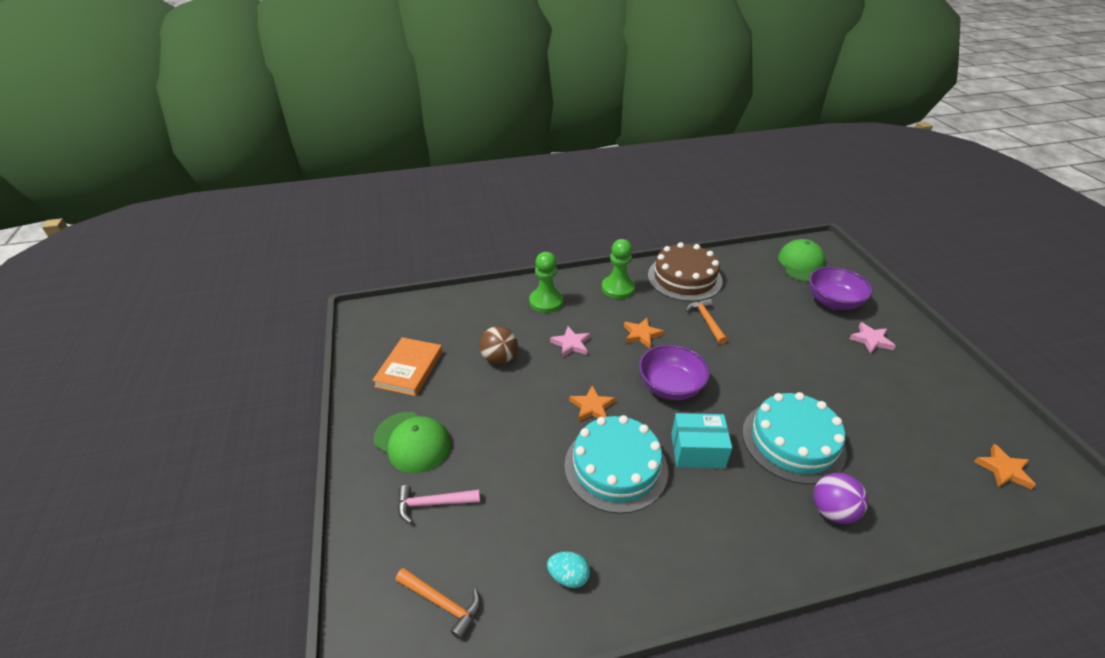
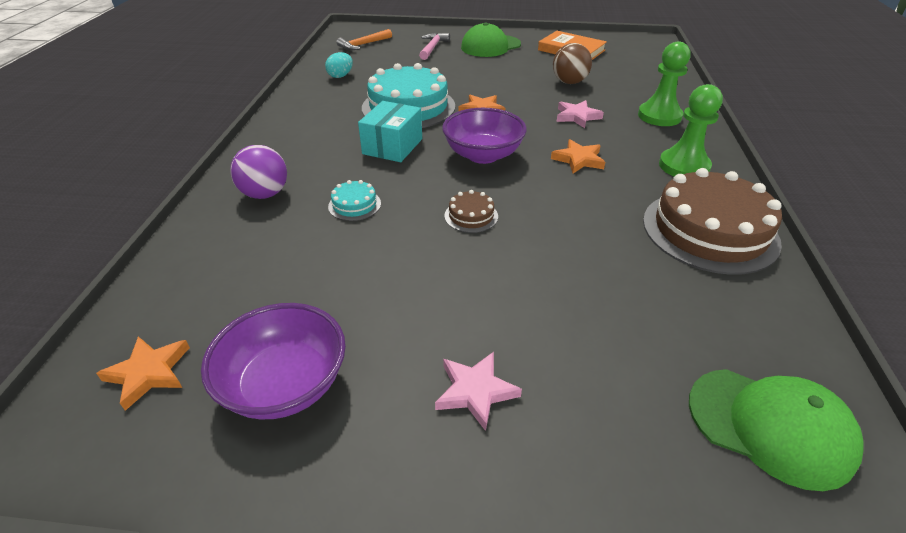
camera: 110 degrees right, 0 degrees up
(707, 321) = (591, 216): orange hammer -> none
(751, 373) = (471, 216): none -> brown cake
(793, 441) = (354, 205): turquoise cake -> turquoise cake, size x0.43
(833, 302) = (610, 401): purple bowl -> purple bowl (285, 384)

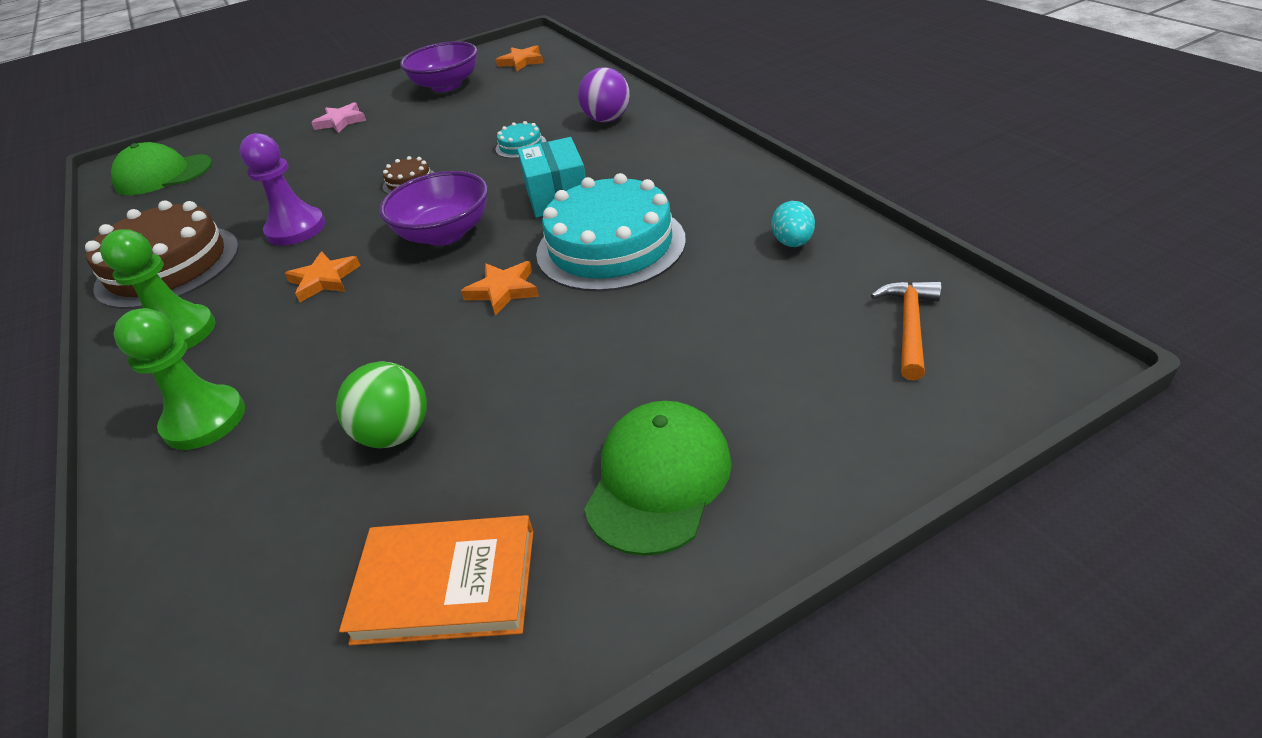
camera: 150 degrees right, 0 degrees up
(432, 48) = (770, 396): pink hammer -> none
(569, 82) = (395, 434): brown ball -> green ball
(577, 116) = (349, 349): pink star -> none
(588, 214) = (296, 229): none -> purple pawn

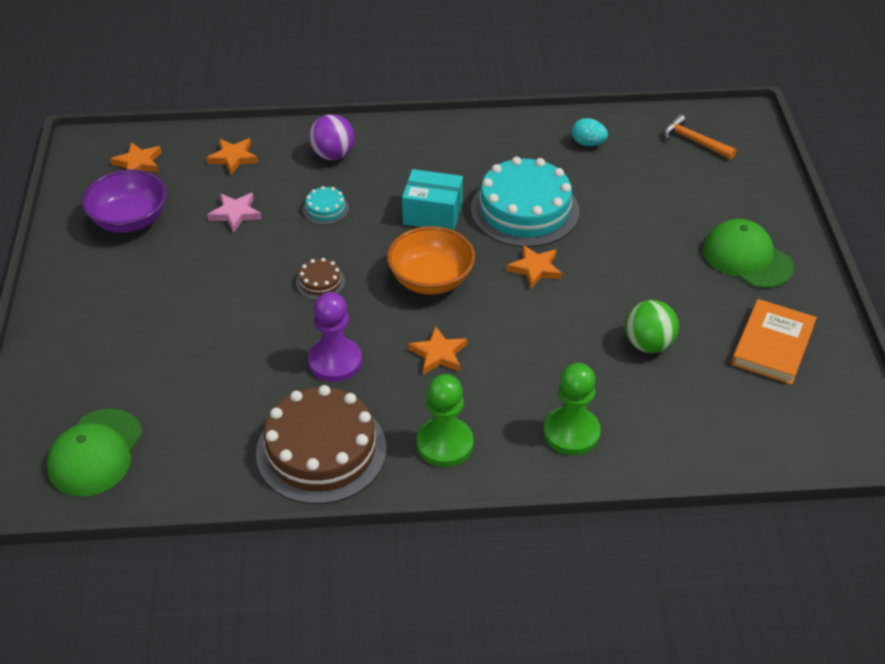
camera: 70 degrees left, 5 degrees up
(341, 121) = (125, 304): pink star -> pink star (235, 214)
(445, 233) = (431, 279): purple bowl -> orange bowl
(561, 86) = (233, 158): none -> orange star

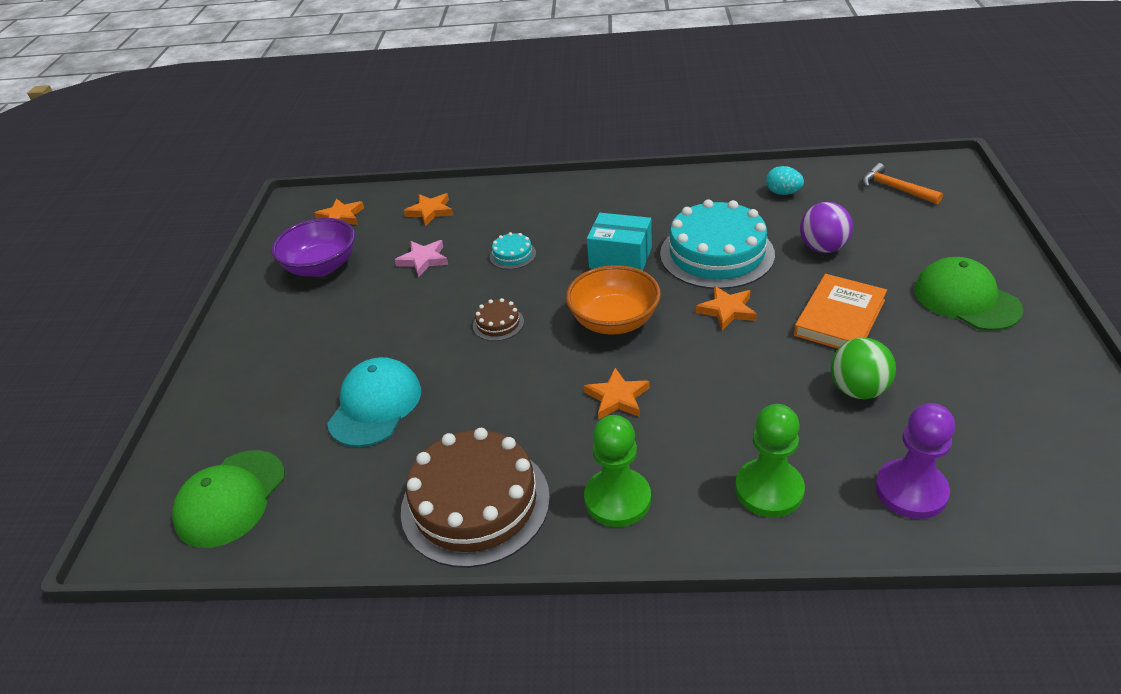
camera: 10 degrees right, 5 degrees down
(214, 364) = (375, 405): none -> turquoise cap
(333, 155) = (526, 207): purple ball -> purple ball (823, 248)
(335, 361) = (503, 404): purple pawn -> purple pawn (911, 491)
(773, 345) = (1009, 392): orange book -> orange book (839, 318)

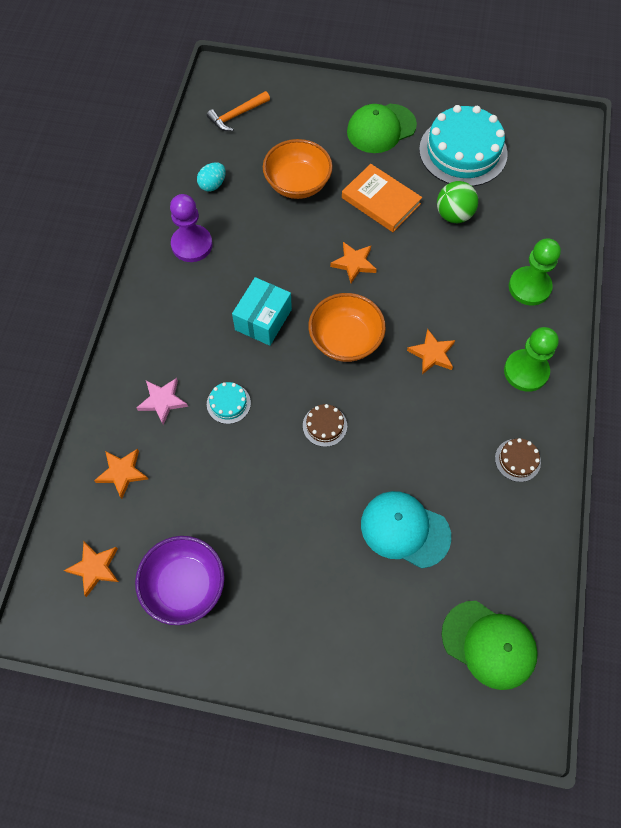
camera: 85 degrees left, 25 degrees up
(423, 260) = (208, 483): pink star -> pink star (162, 401)
(475, 503) = (517, 460): brown cake -> brown cake, size x0.43
(716, 254) = (281, 252): turquoise cake -> turquoise cake (463, 151)
(823, 248) = (297, 184): purple ball -> orange bowl
(911, 491) = (539, 219): purple pawn -> purple pawn (192, 245)

